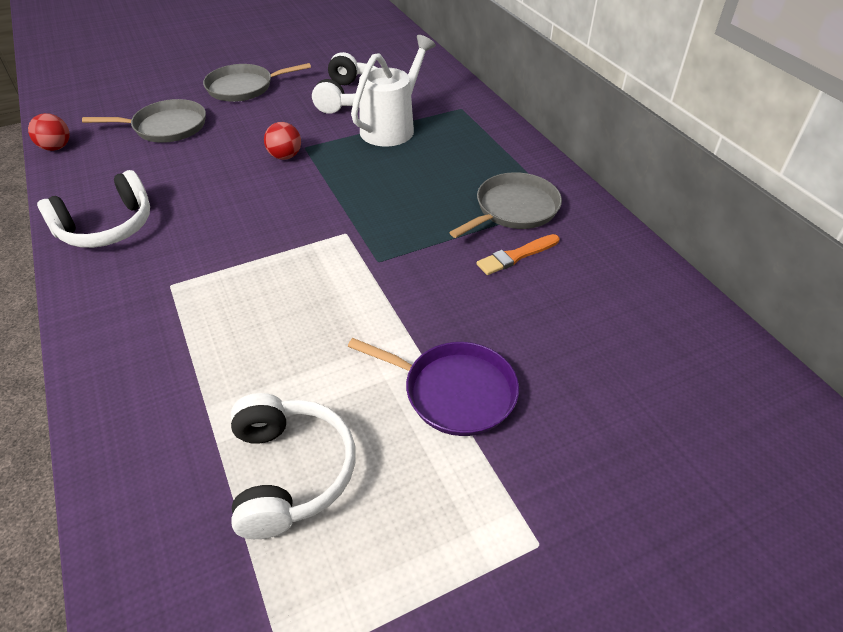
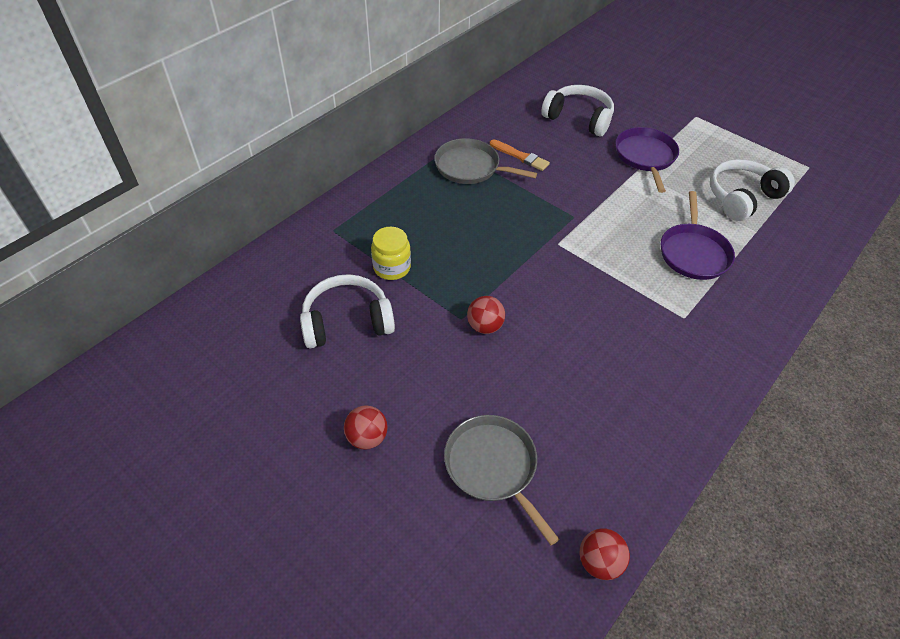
camera: 115 degrees left, 5 degrees up
(107, 227) = (667, 404): white headphones -> white headphones (578, 118)
(241, 344) = (693, 252): none -> purple pan
(243, 87) = (367, 437): grey pan -> red ball
(392, 127) = (392, 267): white watering can -> yellow jar

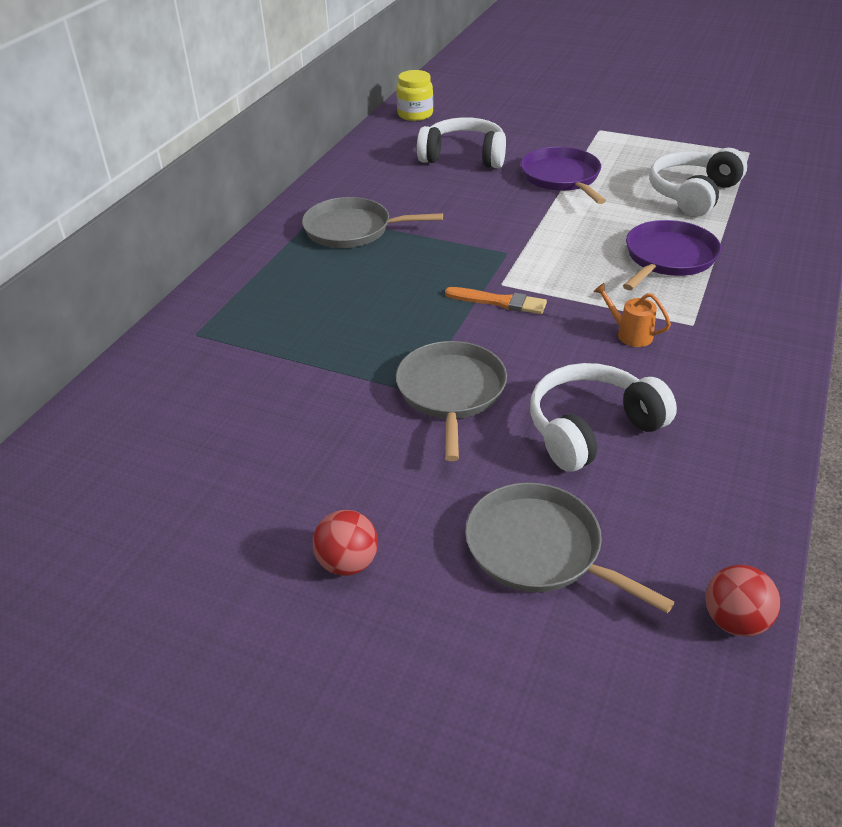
camera: 15 degrees left, 10 degrees down
(347, 321) = (259, 432): white headphones -> white headphones (591, 429)
(392, 267) = (296, 357): yellow jar -> yellow jar (415, 114)
(485, 326) = (451, 392): red ball -> grey pan
(520, 156) = (411, 206): orange brush -> orange brush (499, 302)
(632, 313) = (629, 334): none -> orange watering can
(693, 252) = (668, 258): purple pan -> purple pan turned 135 degrees counterclockwise

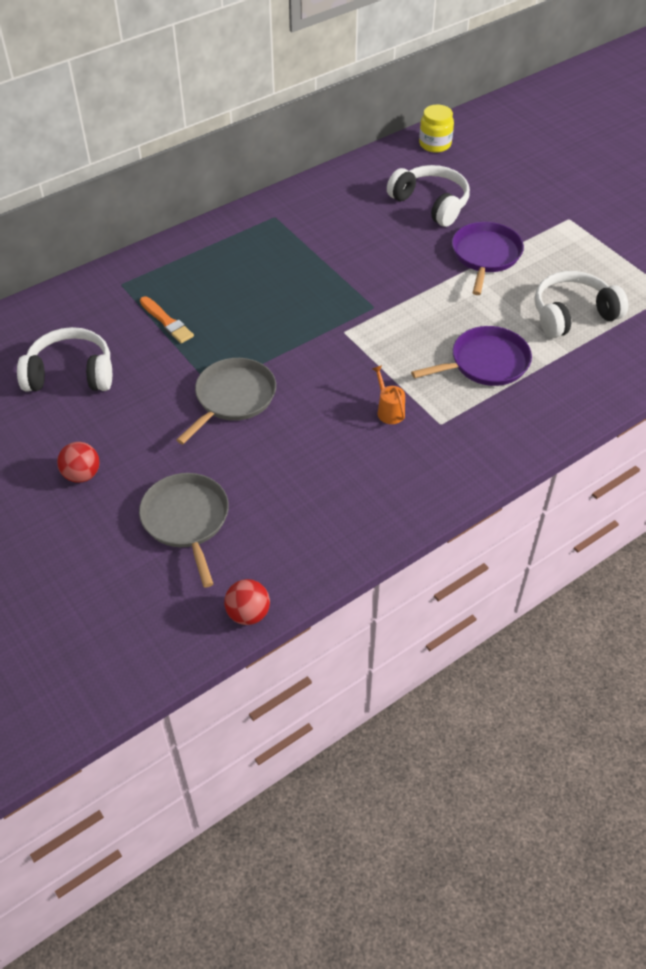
camera: 30 degrees right, 10 degrees up
(352, 229) = (287, 240): grey pan -> none
(499, 302) = (328, 345): orange brush -> orange brush (167, 322)
(591, 429) = (292, 464): white headphones -> white headphones (71, 373)

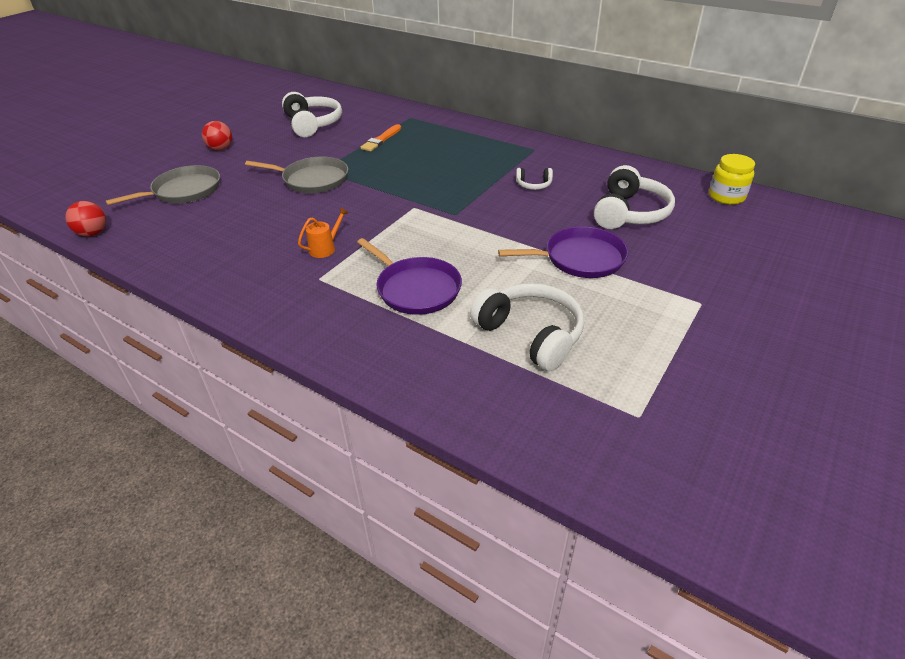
camera: 70 degrees right, 10 degrees down
(348, 241) = (533, 185): none -> white headphones

